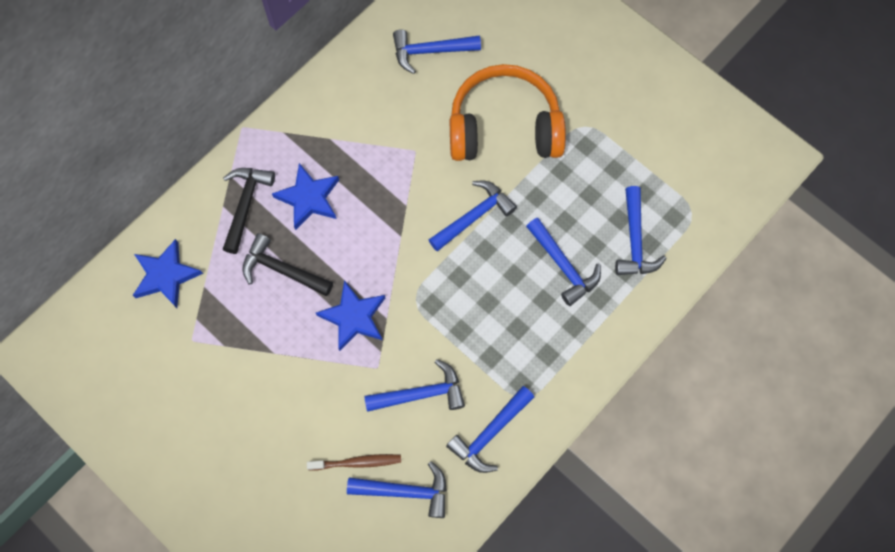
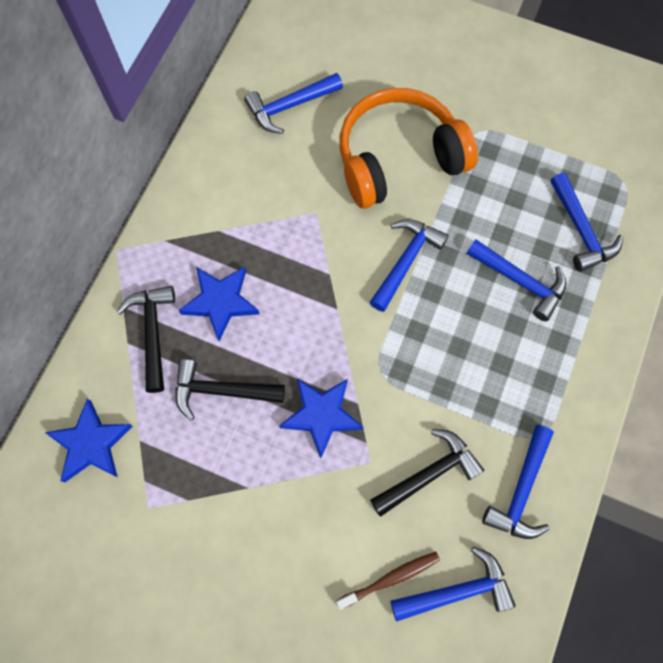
camera: 20 degrees left, 0 degrees up
(421, 394) = (429, 473): blue hammer -> black hammer

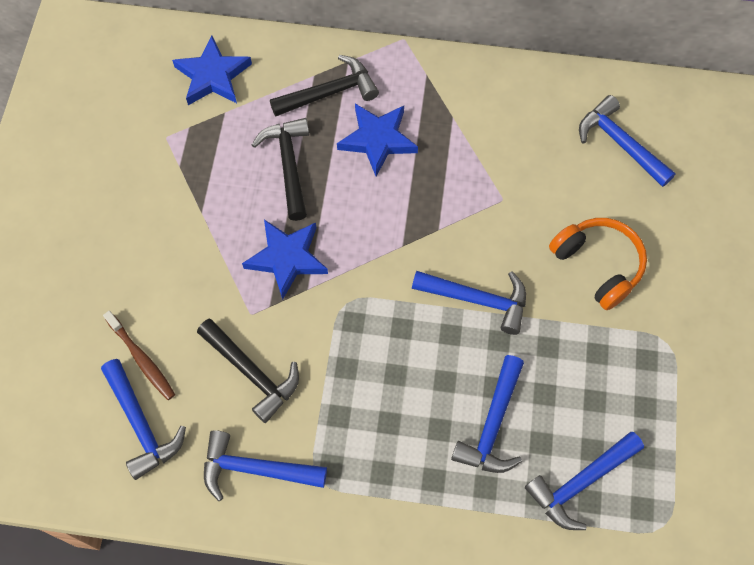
camera: 75 degrees right, 5 degrees down
(398, 159) = (598, 265): orange headphones -> orange headphones, size x0.62

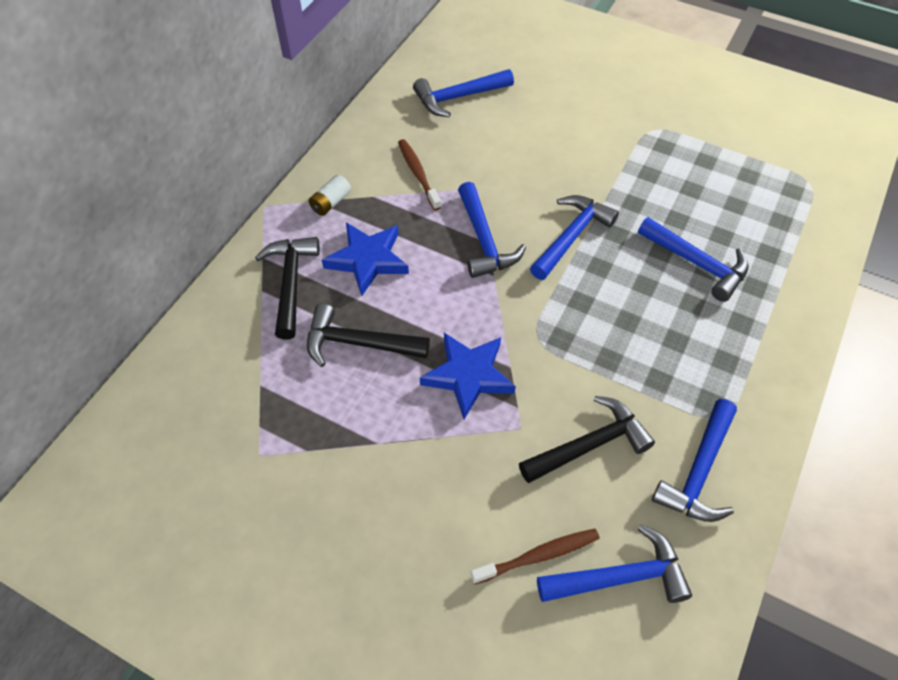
camera: 70 degrees left, 10 degrees down
(213, 76) = (206, 384): blue star -> none
(430, 87) = (331, 202): none -> white battery
(497, 143) = (418, 174): none -> brown toothbrush
(580, 482) = (763, 221): blue hammer -> blue hammer (484, 240)
(598, 265) = (568, 147): orange headphones -> none

